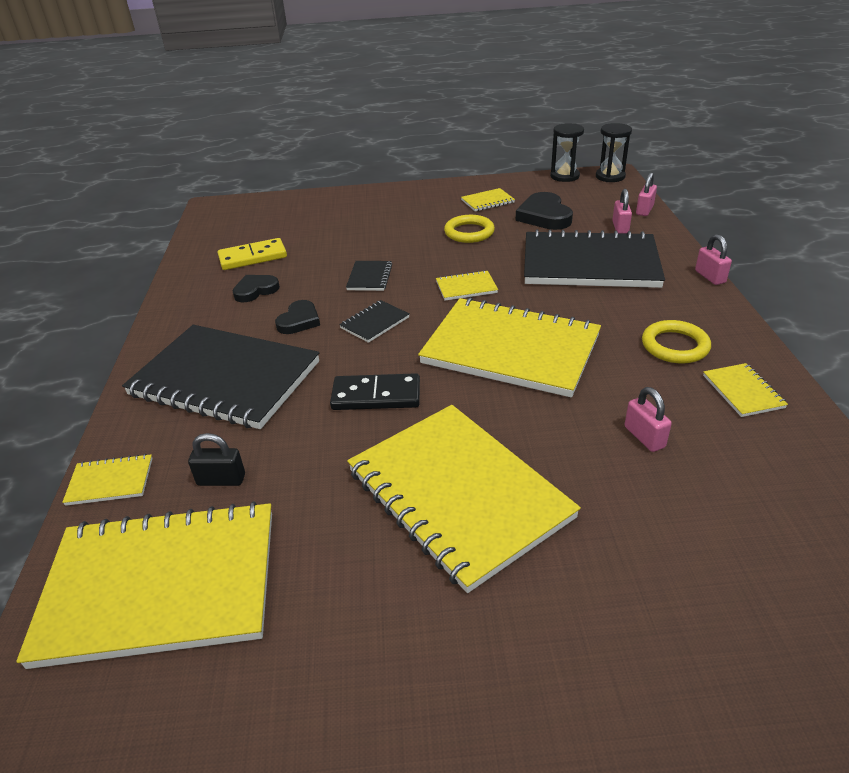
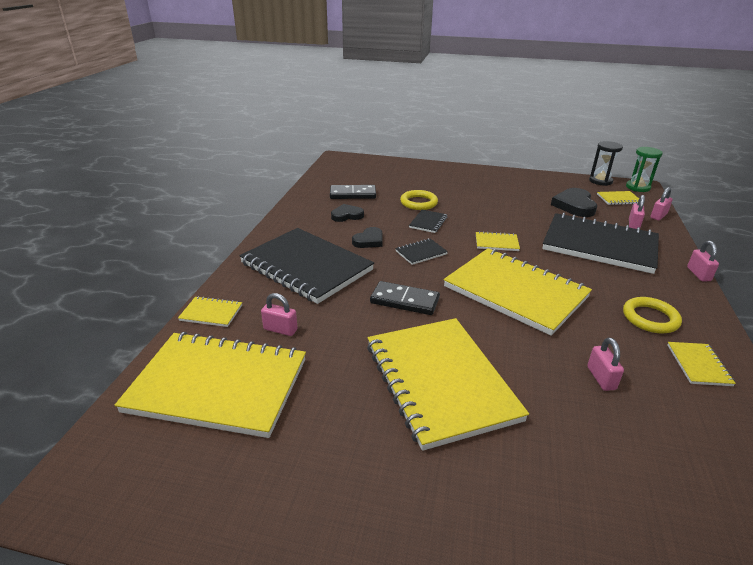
camera: 15 degrees right, 5 degrees down
(221, 480) = (280, 329): black padlock -> pink padlock
(253, 257) = (353, 194): yellow domino -> black domino
(469, 232) = (512, 206): yellow ring -> yellow ring (419, 203)
(487, 201) = (533, 188): yellow notebook -> yellow notebook (618, 199)
(610, 176) = (638, 187): black hourglass -> green hourglass

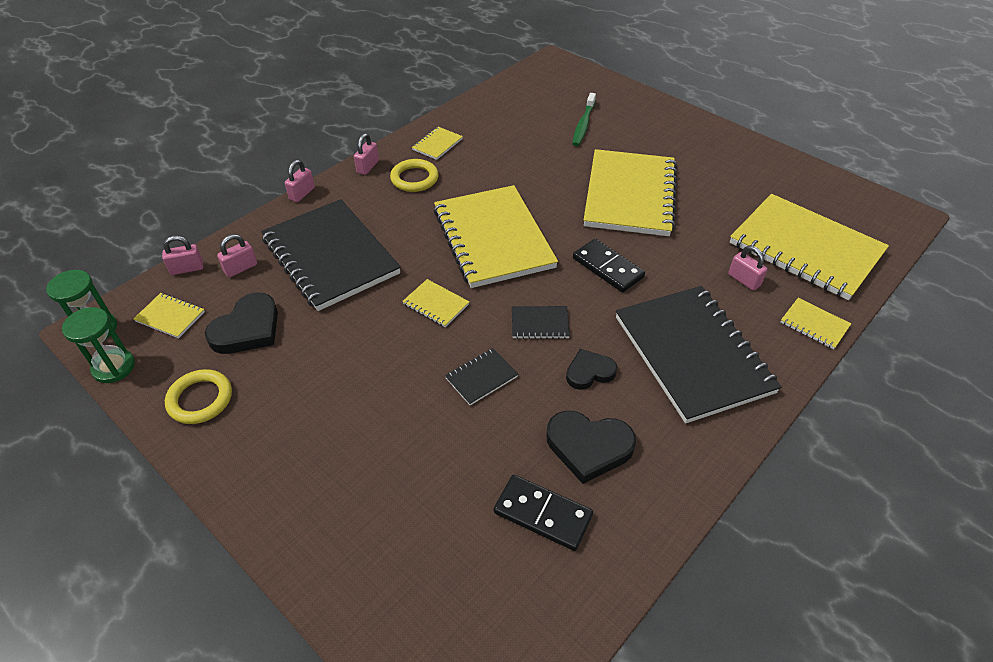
camera: 150 degrees left, 15 degrees up
(347, 215) = (588, 447): black heart -> black heart, size x1.56
(419, 203) = (452, 434): yellow ring -> yellow ring (200, 399)
(600, 181) = (114, 367): black hourglass -> green hourglass
(601, 378) = (514, 160): pink padlock -> pink padlock (367, 167)
(601, 485) = (583, 124): none -> green toothbrush

